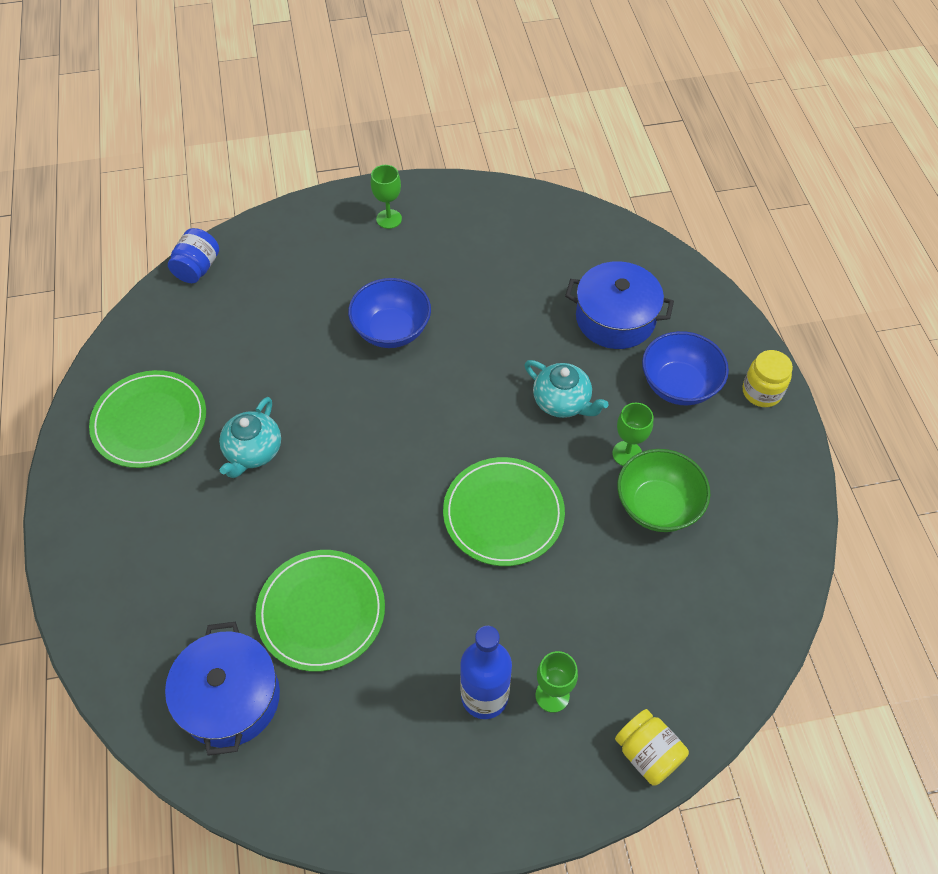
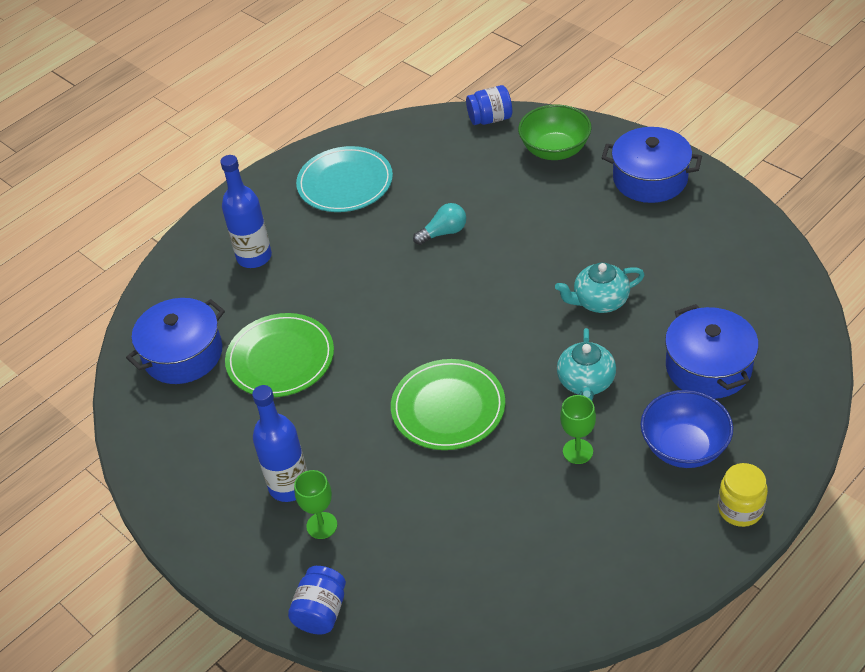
camera: 60 degrees right, 10 degrees down
(150, 421) = (345, 183): green plate -> turquoise plate
(164, 556) = (254, 257): none -> blue bottle
(253, 451) = (370, 245): turquoise teapot -> turquoise teapot (600, 301)
(298, 388) = (443, 233): none -> turquoise light bulb
(389, 219) = (650, 179): green goblet -> blue pot
(391, 330) = (547, 246): blue bowl -> none
(647, 753) = (321, 612): yellow jar -> blue jar
(657, 506) = (547, 499): green bowl -> green bowl (555, 150)

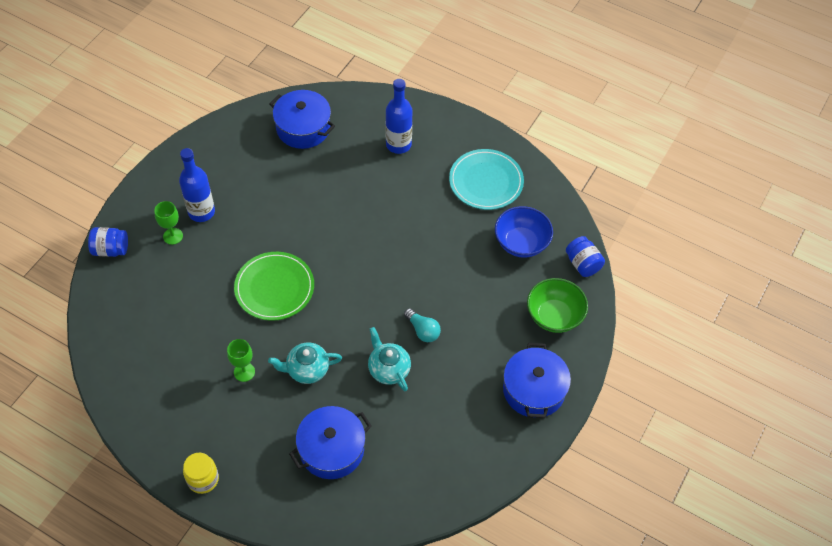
camera: 70 degrees right, 10 degrees up
(280, 358) = (306, 182): green plate -> none
(443, 233) = (444, 255): turquoise light bulb -> turquoise light bulb (422, 330)
(684, 447) = (254, 439): blue bowl -> blue bowl (521, 243)

